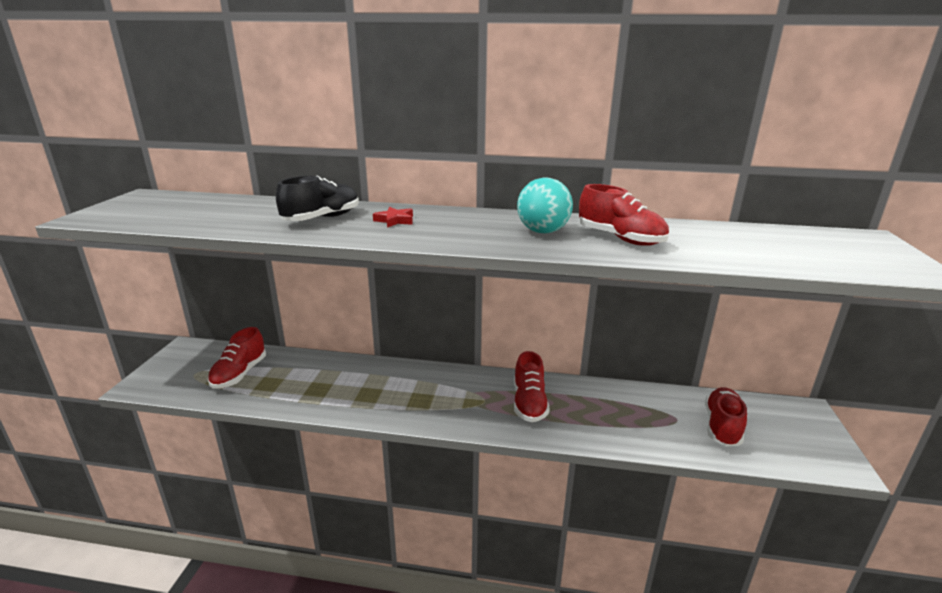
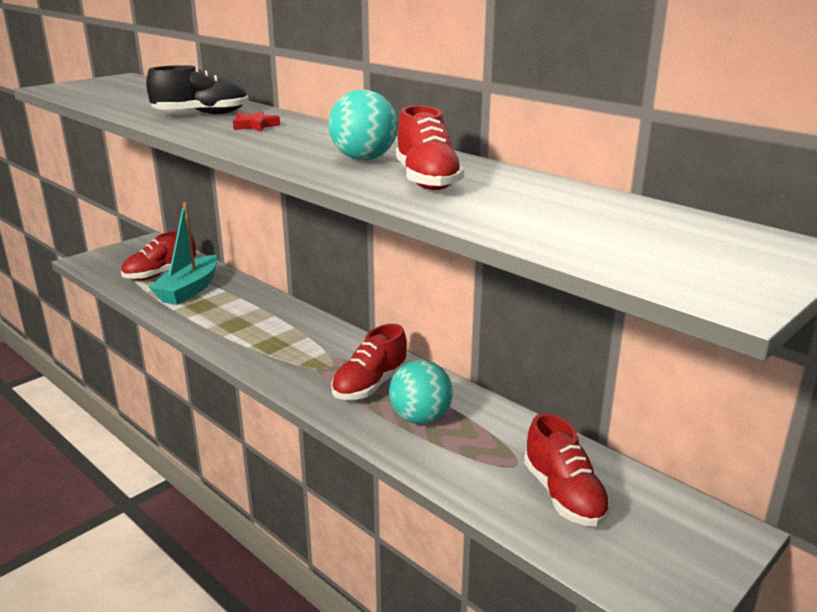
camera: 35 degrees right, 0 degrees up
(287, 379) = (189, 290): none -> turquoise boat
(589, 413) = (420, 418): none -> turquoise ball
(722, 427) = (563, 495): red shoe -> red shoe turned 105 degrees clockwise

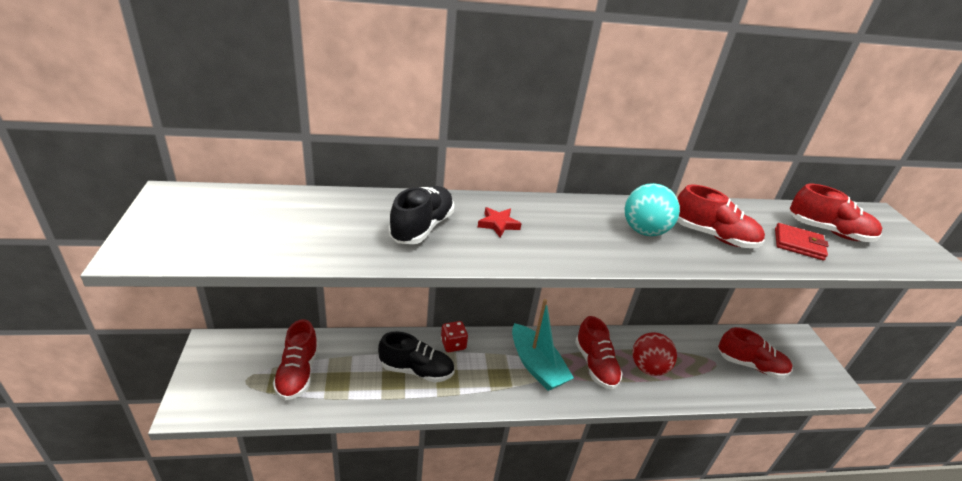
camera: 55 degrees left, 10 degrees up
(189, 290) = (354, 372): turquoise boat -> turquoise boat (536, 366)
(226, 309) = (416, 370): none -> black shoe
(283, 311) = (453, 344): none -> red dice
(420, 418) = (648, 368): turquoise ball -> red ball
(520, 214) = (798, 244): none -> red wallet
(612, 224) = (828, 231): none -> red shoe

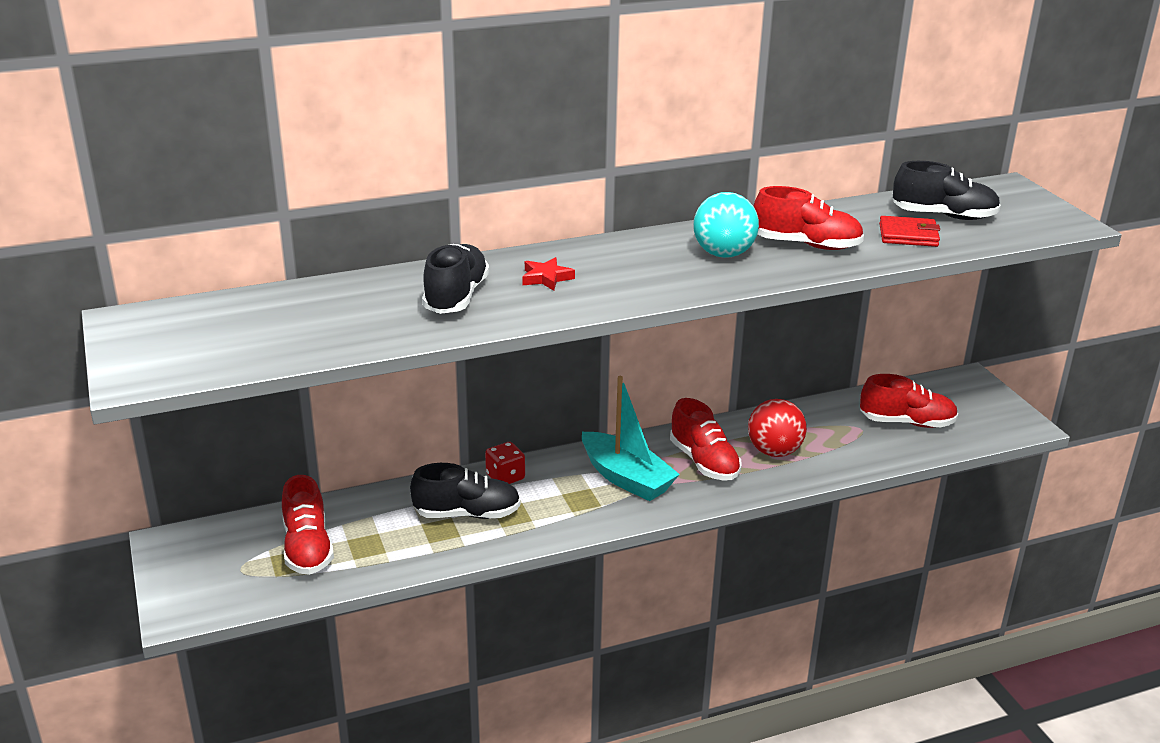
camera: 10 degrees left, 5 degrees down
(828, 231) = (944, 216): red shoe -> black shoe

